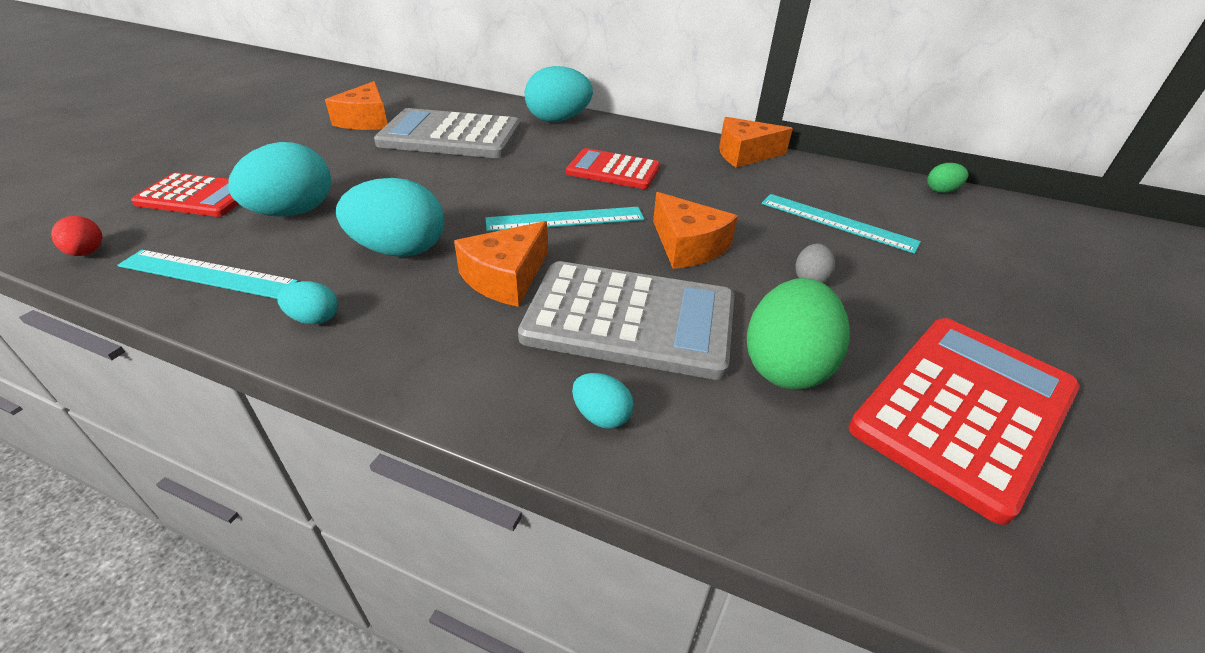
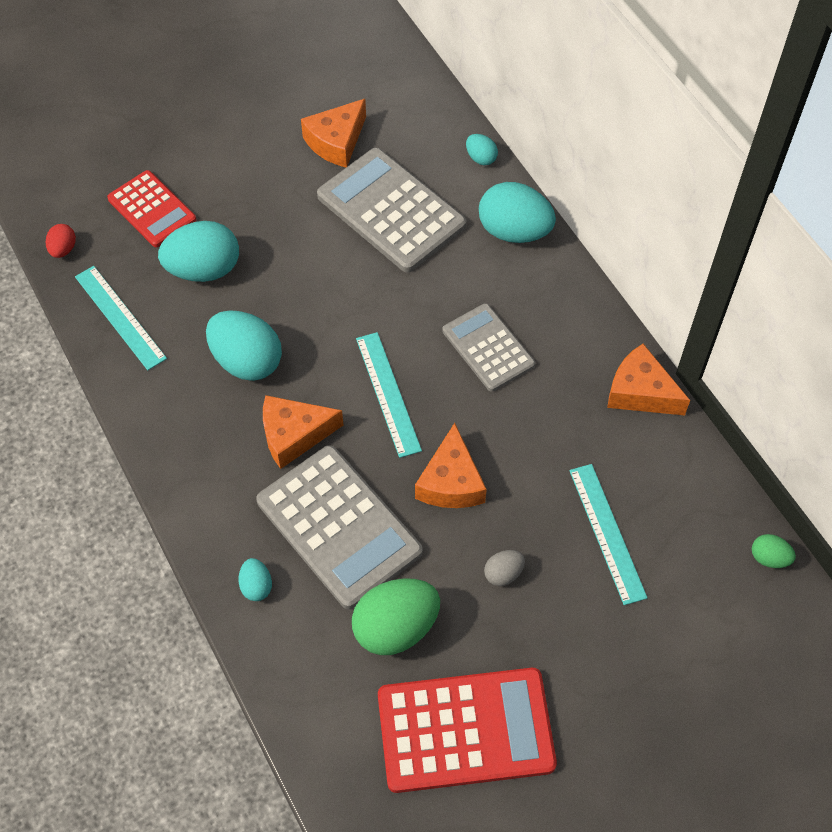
camera: 40 degrees right, 20 degrees up
(314, 319) = (157, 403): turquoise egg -> turquoise egg (481, 158)
(565, 219) = (388, 393): turquoise ruler -> turquoise ruler turned 45 degrees clockwise
(613, 170) = (488, 348): red calculator -> grey calculator

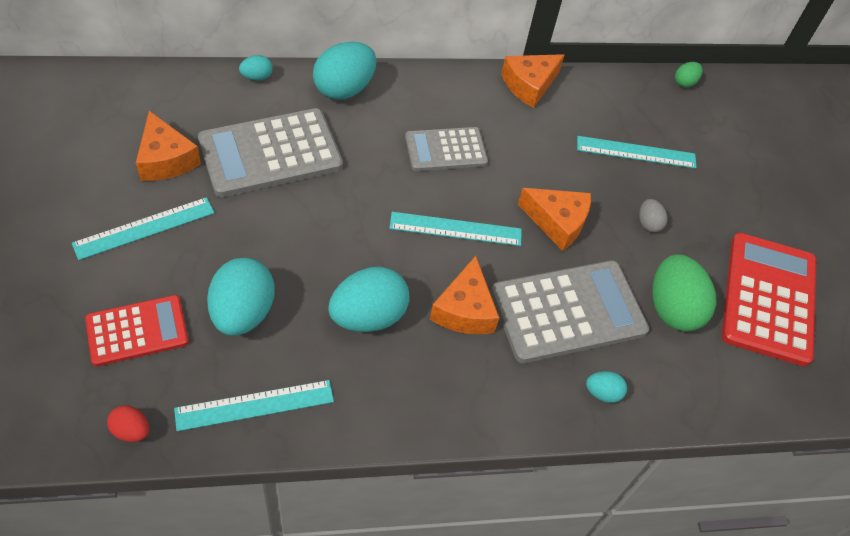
camera: 75 degrees left, 5 degrees down
(254, 164) = (144, 228): none -> turquoise ruler

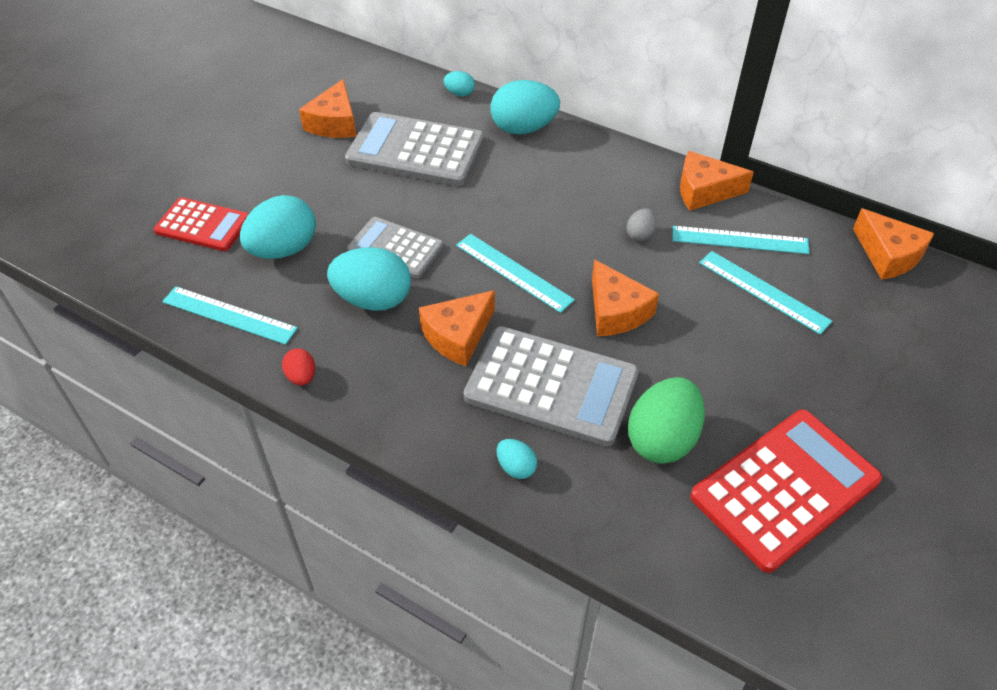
camera: 45 degrees right, 5 degrees down
(131, 431) = (136, 286): red egg -> red egg (301, 377)
(144, 228) = (274, 162): turquoise ruler -> turquoise ruler (740, 240)
(446, 150) = (567, 209): grey calculator -> grey calculator (395, 248)
(648, 223) = (712, 356): grey egg -> grey egg (640, 234)
(684, 82) = (888, 255): green egg -> orange cheese

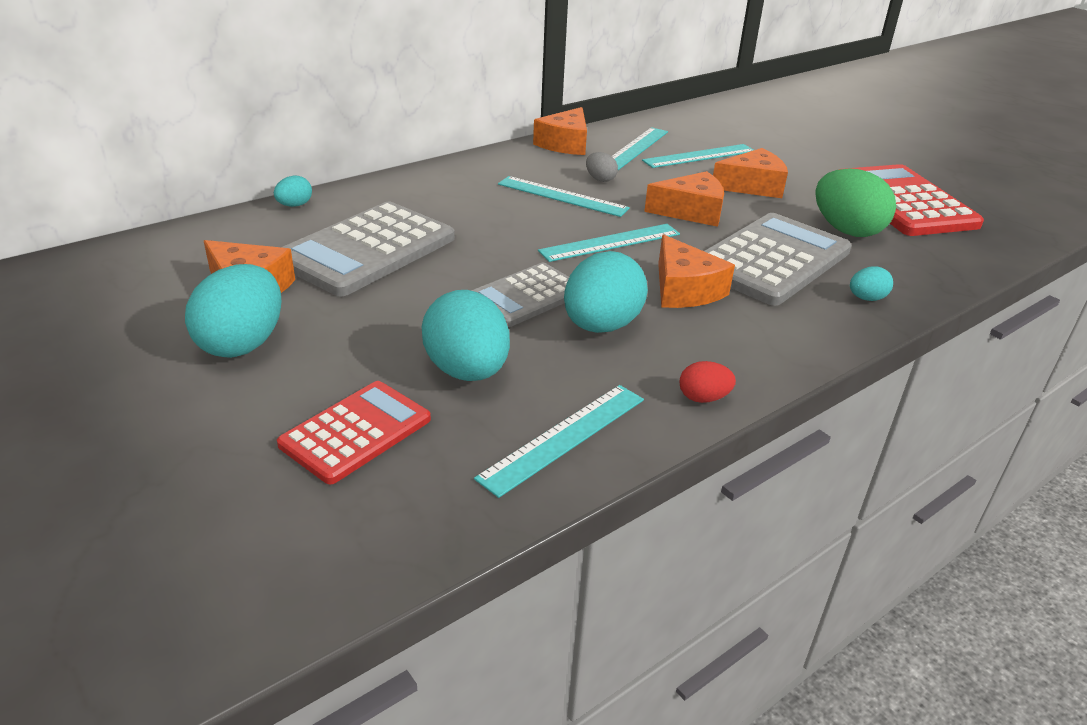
camera: 70 degrees left, 15 degrees down
(523, 128) = (397, 189): turquoise egg -> turquoise egg (243, 344)
(583, 220) = (562, 196): none -> turquoise ruler
(888, 255) = (685, 112): orange cheese -> orange cheese (752, 186)

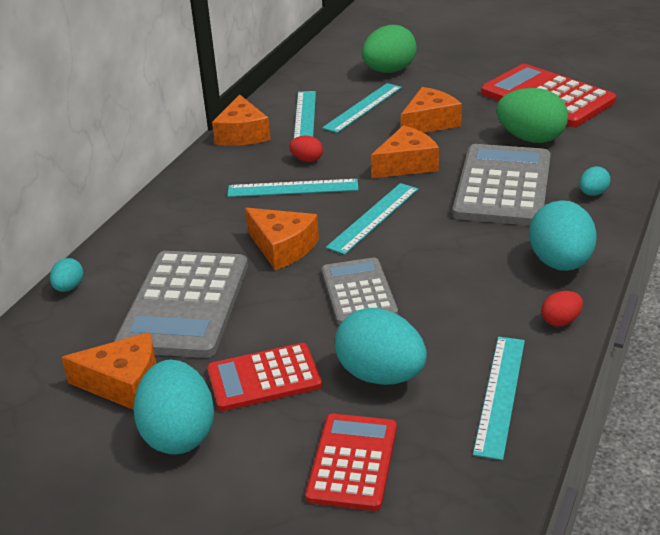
camera: 25 degrees left, 0 degrees up
(363, 330) = (264, 378): none -> red calculator
(526, 296) = (358, 292): grey calculator -> grey calculator turned 150 degrees clockwise
(600, 179) = (307, 160): grey egg -> red egg
(601, 326) = (438, 294): turquoise egg -> turquoise egg (560, 263)
(684, 289) = (466, 237): orange cheese -> orange cheese (282, 247)
(756, 136) = (389, 71): none -> green egg

